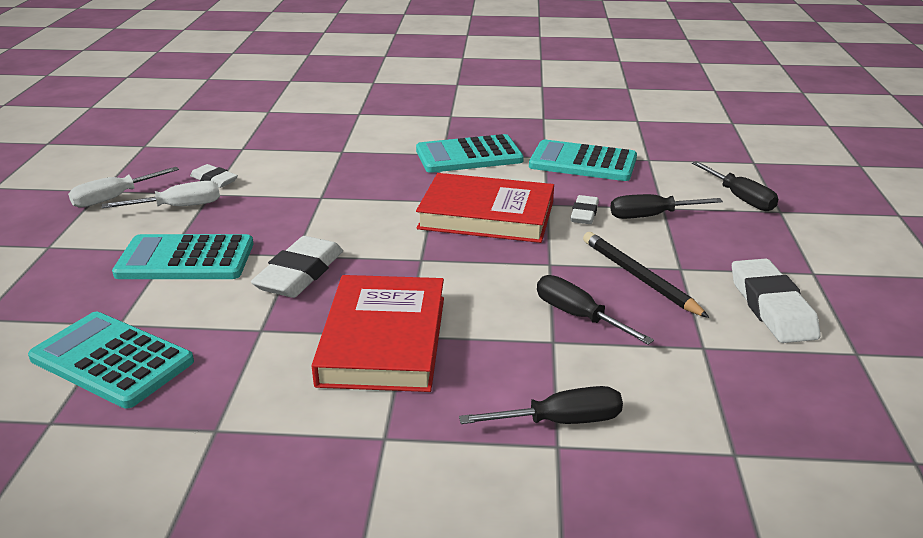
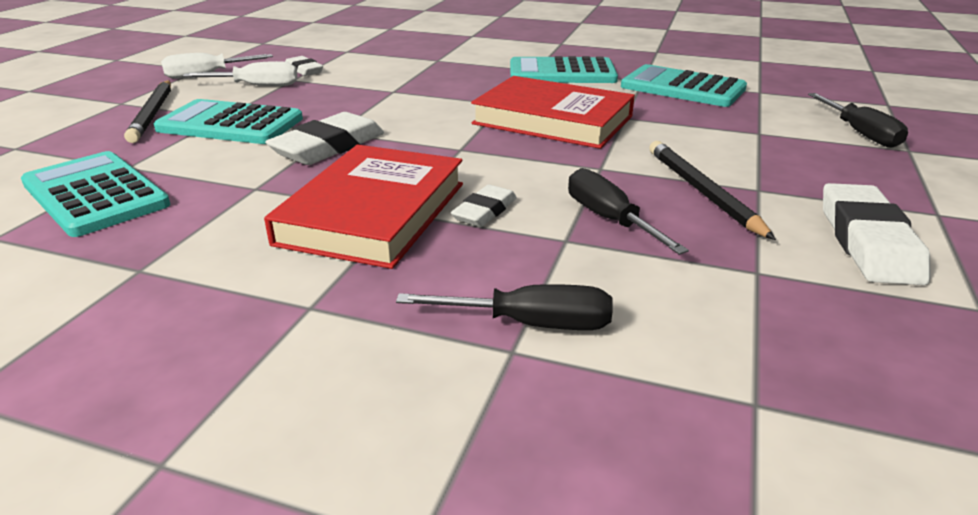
camera: 15 degrees right, 0 degrees up
(95, 256) = (153, 114): none -> black pencil
(584, 214) = (663, 129): white eraser -> white eraser (485, 211)
(651, 216) = (742, 139): black screwdriver -> none

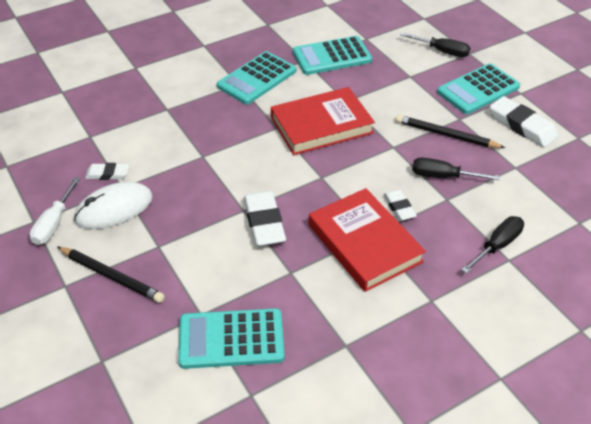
camera: 50 degrees left, 15 degrees up
(230, 124) = (178, 247): turquoise calculator -> turquoise calculator (478, 90)
(257, 86) = (114, 208): white screwdriver -> white mouse

